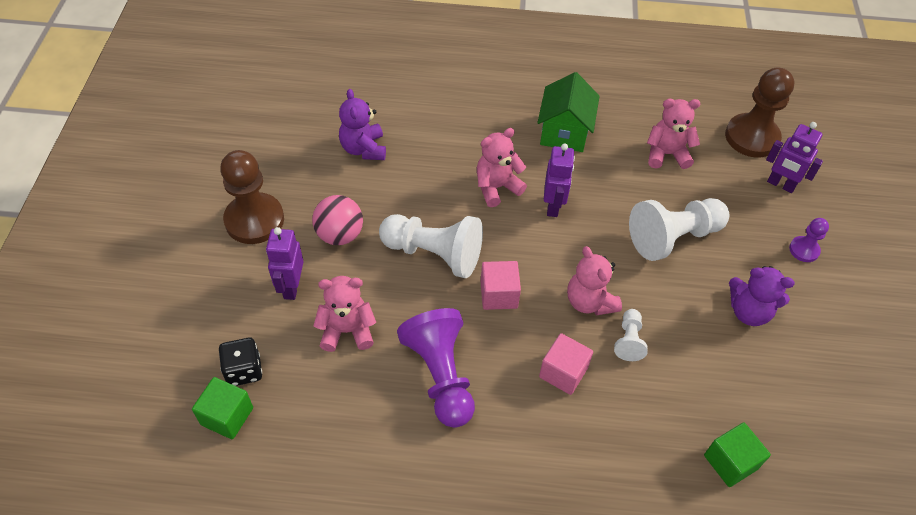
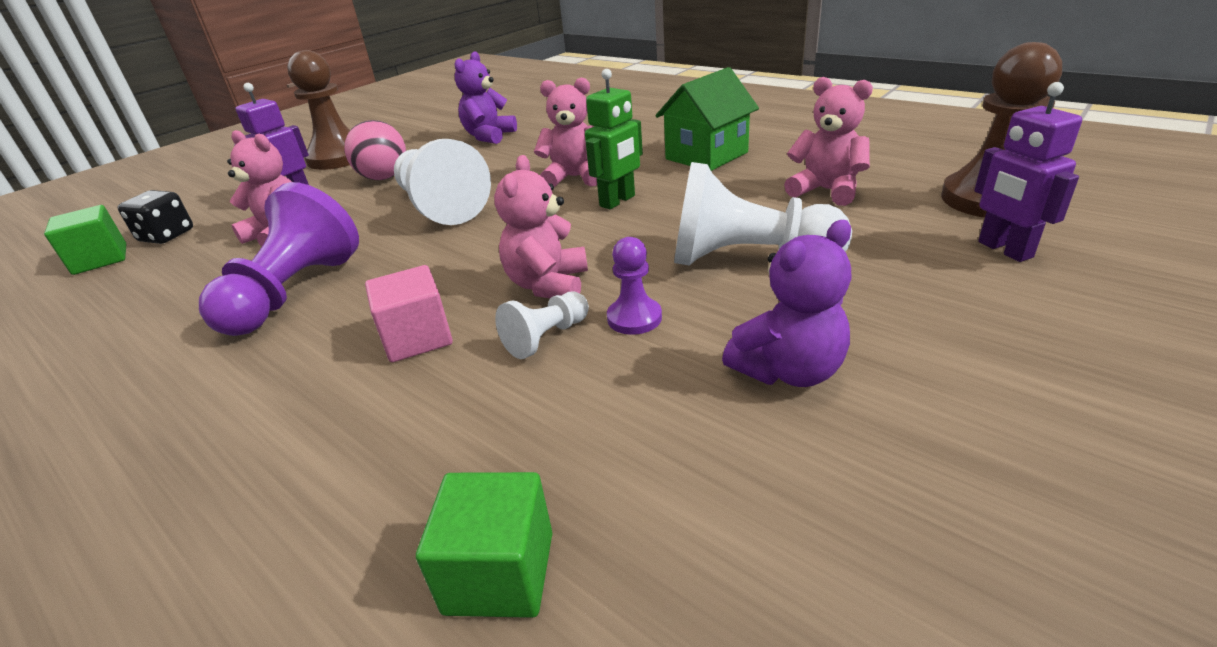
camera: 40 degrees right, 20 degrees down
(499, 294) = (454, 250): pink cube -> none
(553, 206) = (618, 201): purple robot -> green robot
(748, 311) = (788, 370): purple teddy bear -> purple teddy bear turned 90 degrees counterclockwise
(804, 250) = (987, 329): purple pawn -> purple pawn (634, 318)

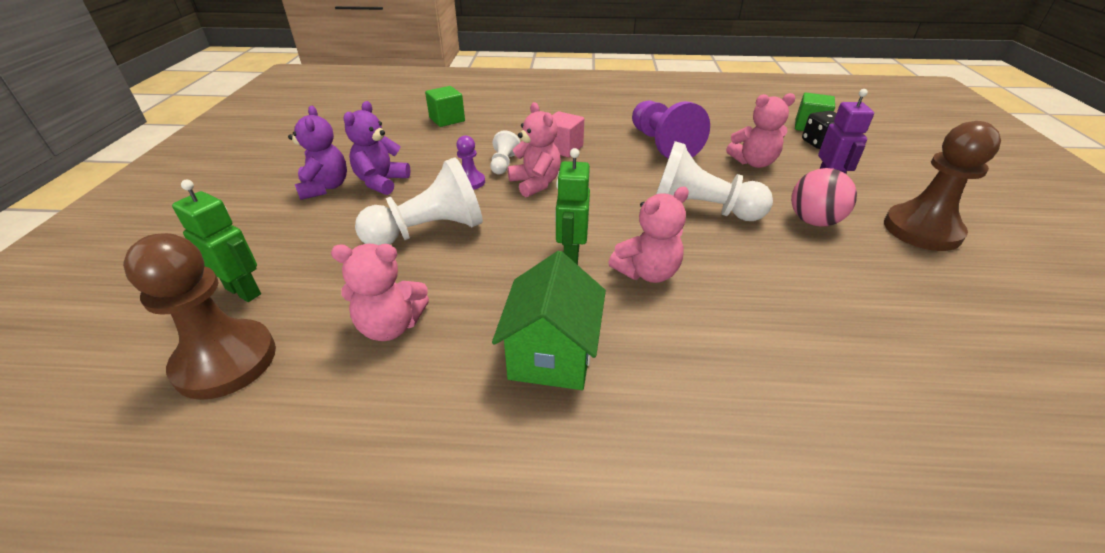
camera: 140 degrees right, 5 degrees up
(489, 136) = (861, 314): purple teddy bear -> purple teddy bear (325, 187)
(1004, 250) = (244, 291): purple robot -> green robot

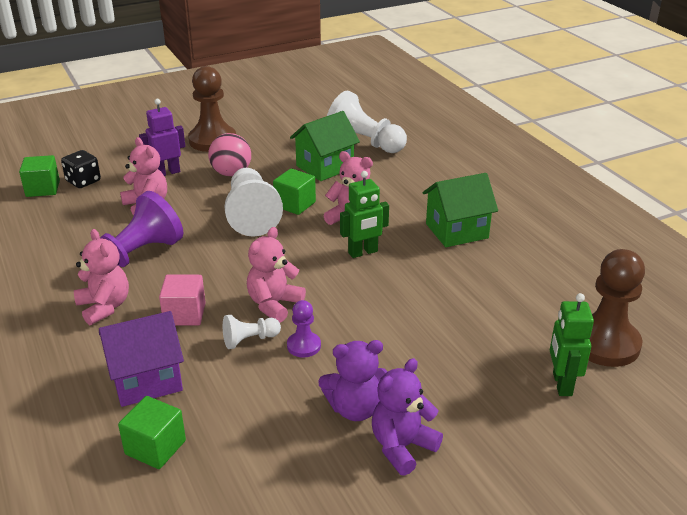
camera: 120 degrees left, 5 degrees down
(390, 326) = (505, 294): pink teddy bear -> pink teddy bear (104, 307)
(429, 231) = (401, 330): white pawn -> white pawn (364, 143)
(507, 126) = (146, 380): none -> purple house
(710, 243) = (295, 204): none -> green cube
(811, 299) = (325, 167): none -> green house

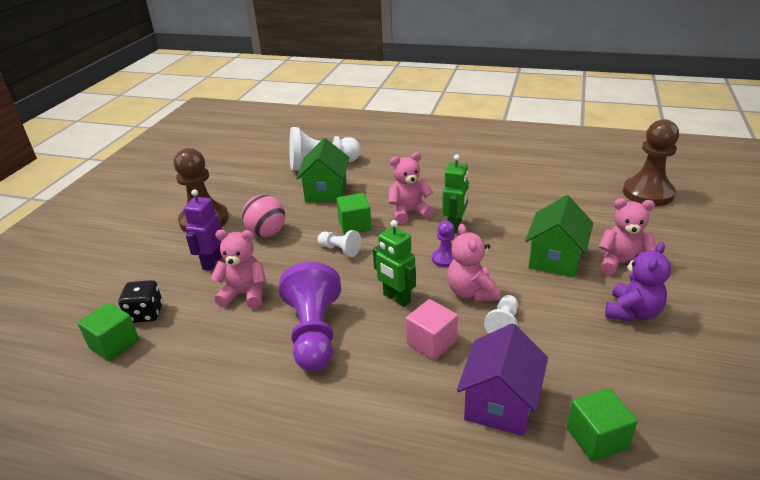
camera: 45 degrees left, 0 degrees up
(104, 307) = (365, 385): pink teddy bear -> pink teddy bear (622, 264)
(251, 215) = (340, 250): white pawn -> white pawn, size x0.50
(304, 346) = (537, 302): purple pawn -> purple pawn (445, 259)
(402, 447) = (690, 311): purple teddy bear -> none
(457, 231) = (477, 183): green house -> green house (555, 259)
(561, 384) = (674, 224): green robot -> green robot (396, 298)

